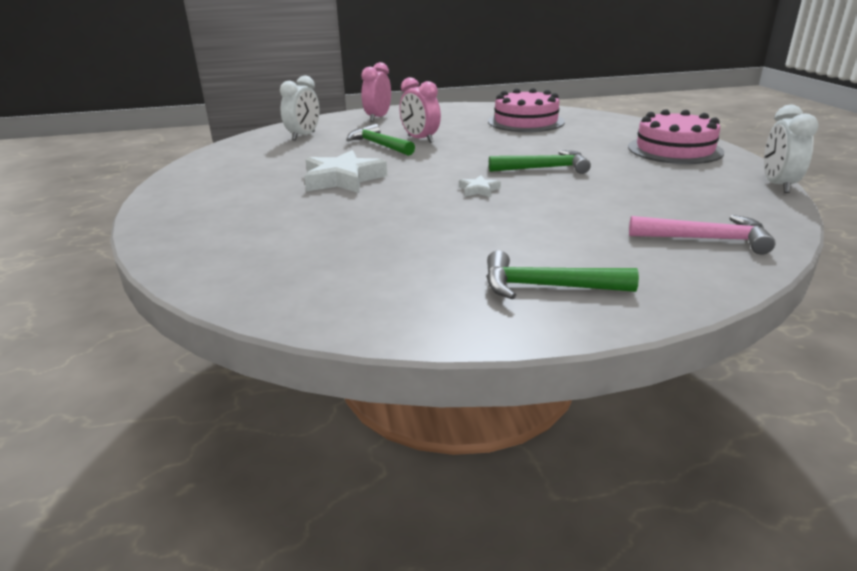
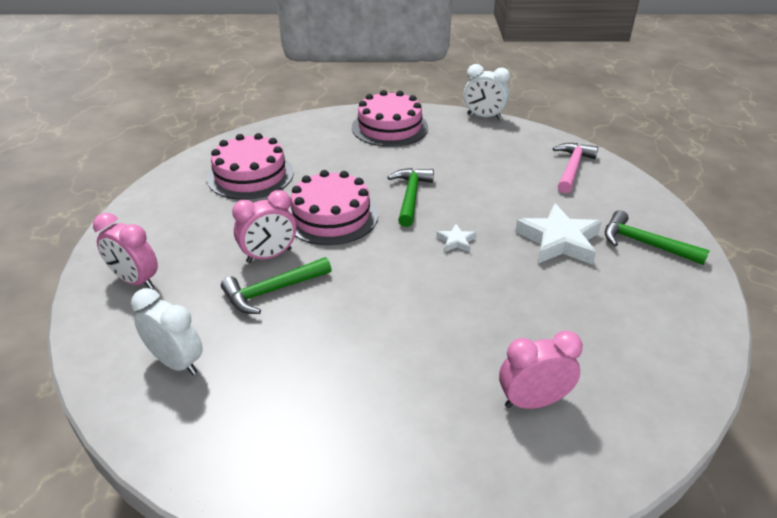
camera: 80 degrees left, 10 degrees up
(258, 229) = (533, 401): none -> pink clock
(343, 179) = (392, 329): white star -> white star (559, 241)
(486, 148) = (331, 216): none -> pink cake
(546, 287) = (644, 244): green hammer -> green hammer turned 105 degrees clockwise

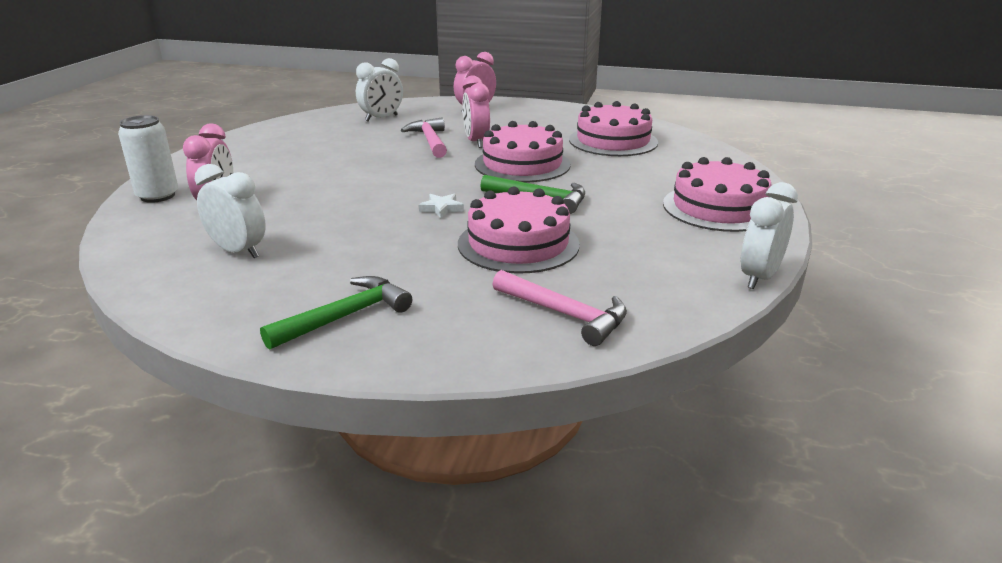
camera: 105 degrees right, 10 degrees down
(272, 291) = (430, 141): green hammer -> pink hammer
(496, 195) = (518, 244): none -> pink cake
(546, 477) = (158, 196): none -> white can
(559, 241) = (399, 261): white star -> none
(611, 334) = (238, 251): none -> white clock

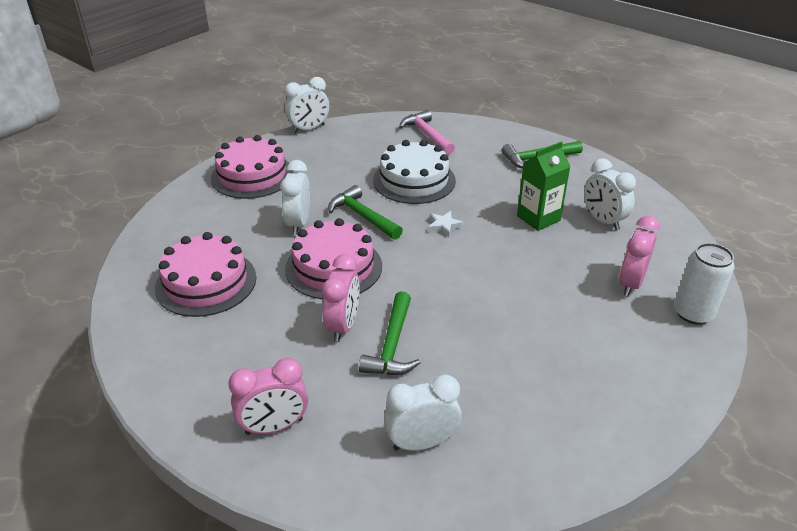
camera: 155 degrees left, 10 degrees up
(328, 237) = (538, 218): none -> green carton
(430, 141) = (392, 345): pink hammer -> green hammer
(518, 244) = (414, 180): pink cake -> white cake
(597, 182) = (298, 223): none -> white clock

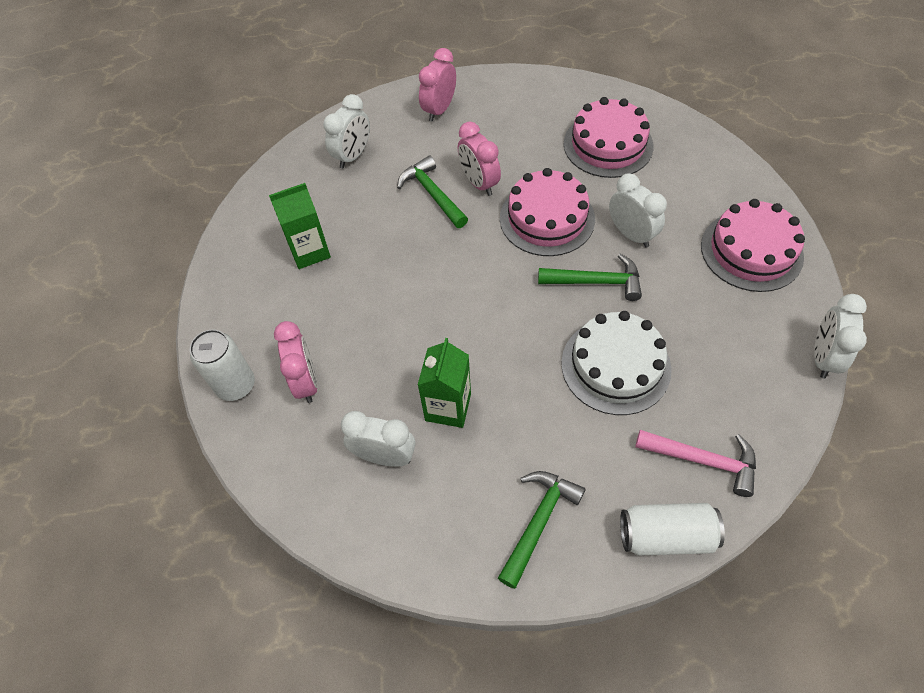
camera: 140 degrees right, 20 degrees up
(444, 226) = (518, 326): white star -> none
(480, 128) = (666, 535): none -> white can
(555, 373) = (309, 251): none -> green carton

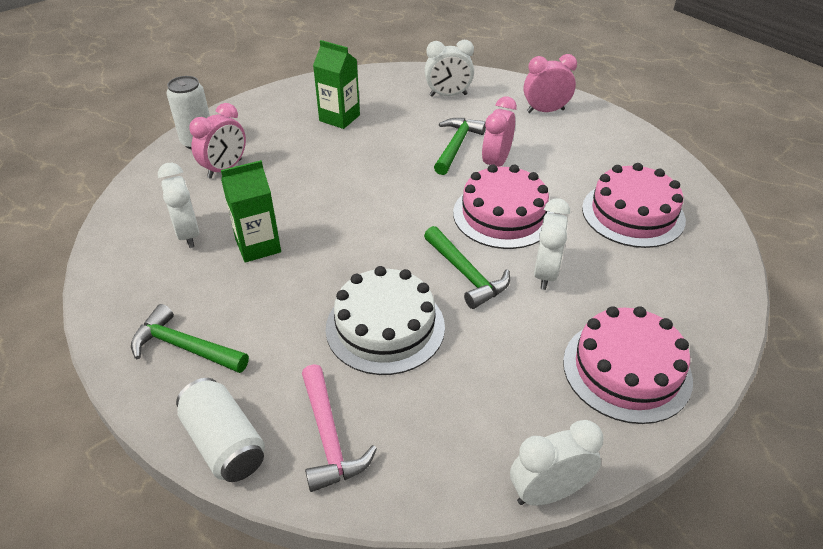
camera: 50 degrees right, 15 degrees down
(538, 522) = (184, 347): green hammer -> green hammer turned 150 degrees counterclockwise

